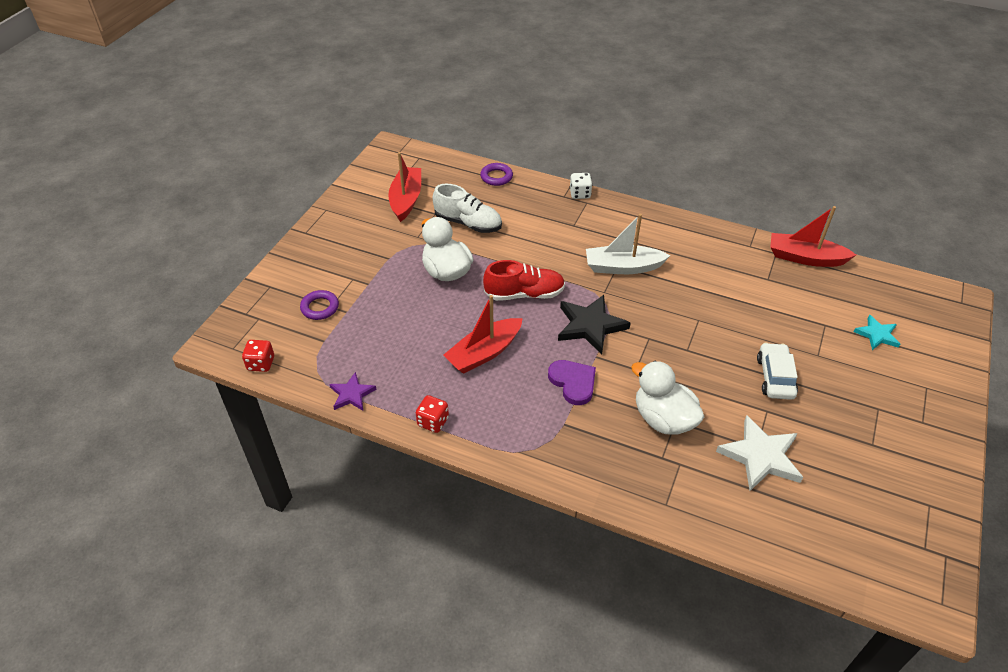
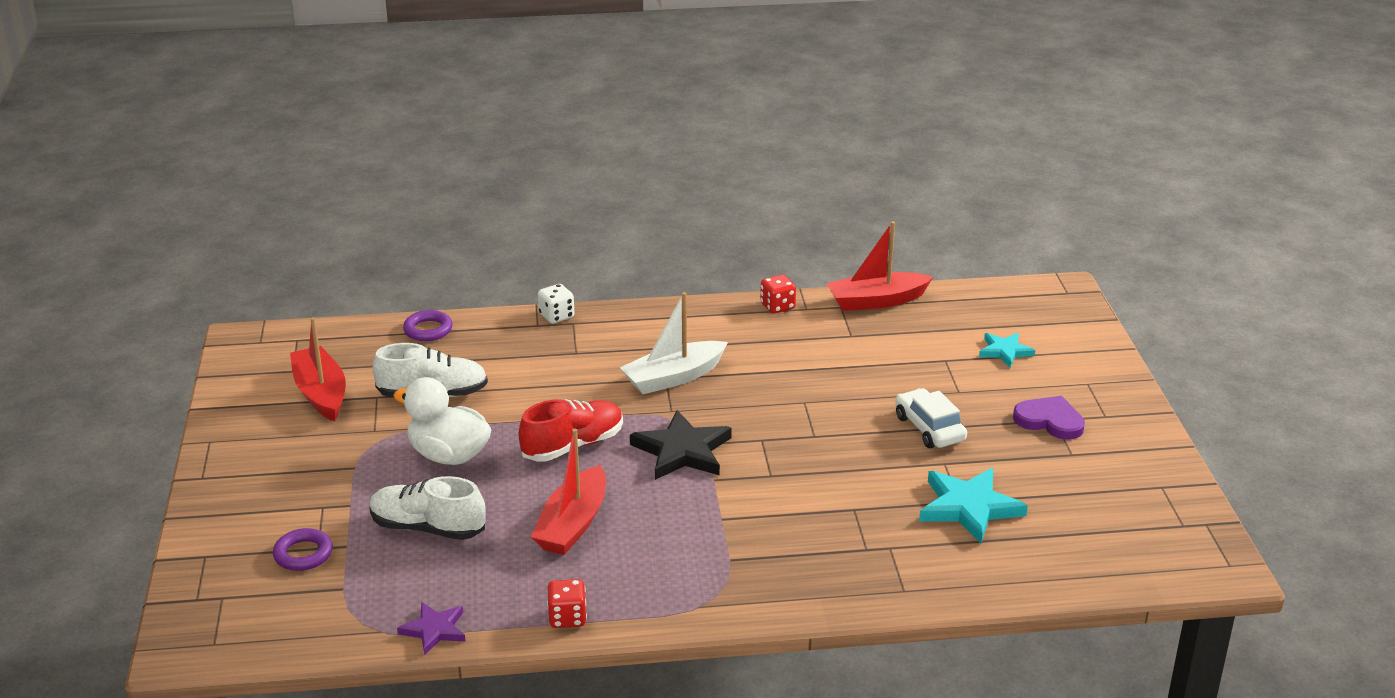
camera: 30 degrees left, 15 degrees down
(261, 363) = (273, 645): red dice -> red dice (777, 306)
(399, 318) = (427, 528): none -> white shoe
(573, 382) = (708, 515): purple heart -> purple heart (1049, 421)
(663, 419) = (839, 512): white duck -> none
(760, 456) = (969, 508): white star -> turquoise star

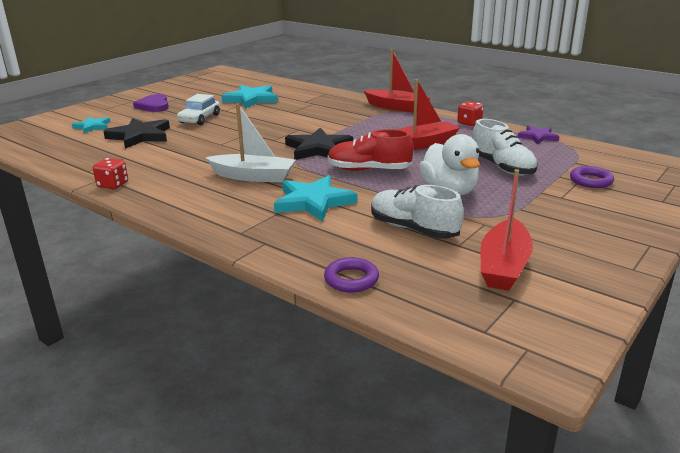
camera: 135 degrees left, 5 degrees down
(556, 316) = (241, 242): white dice -> none
(563, 378) = (313, 202): none -> turquoise star
(876, 301) = (66, 165): red boat -> red boat (397, 107)
(915, 366) = (140, 136): none -> black star

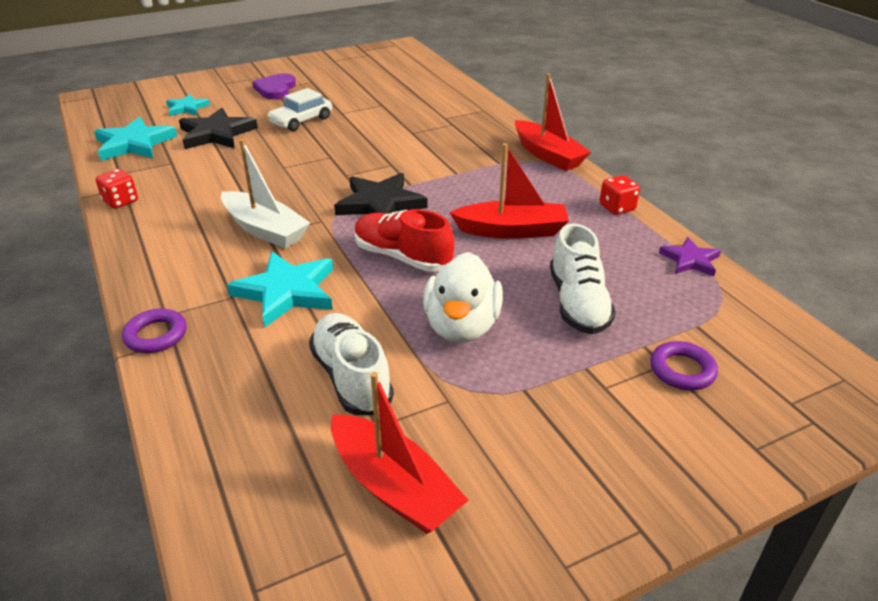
camera: 25 degrees right, 10 degrees up
(251, 99) = (387, 101): turquoise star -> turquoise star (134, 144)
(351, 279) = (199, 435): purple ring -> purple ring (156, 335)
(504, 266) = (394, 487): red boat -> red boat turned 90 degrees counterclockwise

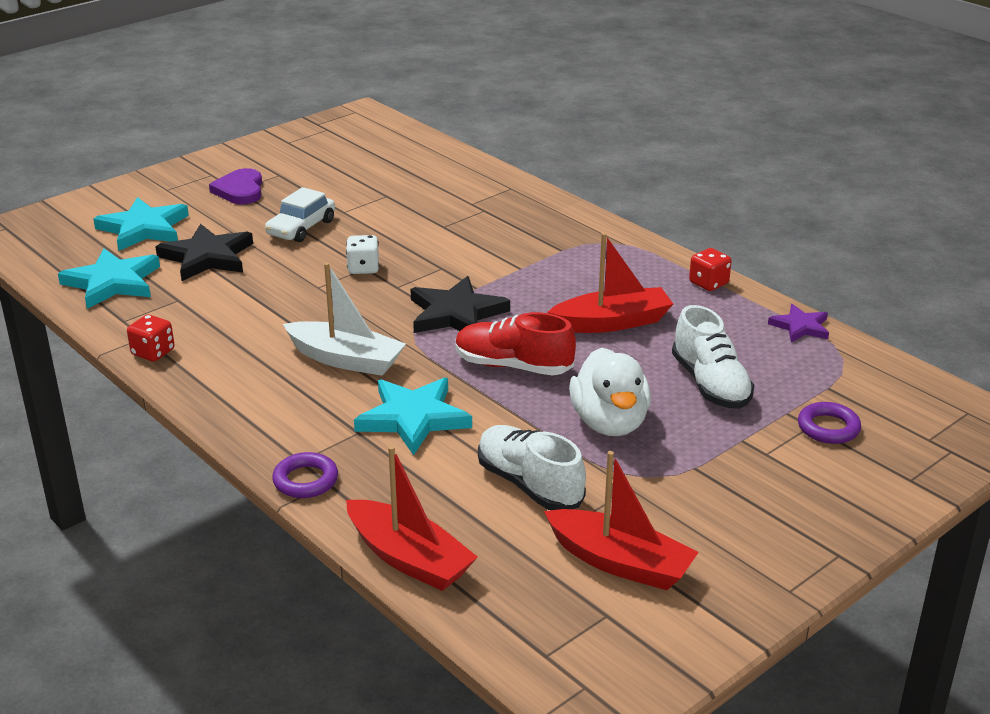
camera: 15 degrees left, 5 degrees down
(187, 108) = (143, 229): turquoise star -> turquoise star, size x1.70
(328, 157) = (363, 268): none -> white dice
(548, 155) = (610, 234): red boat -> red boat (409, 558)

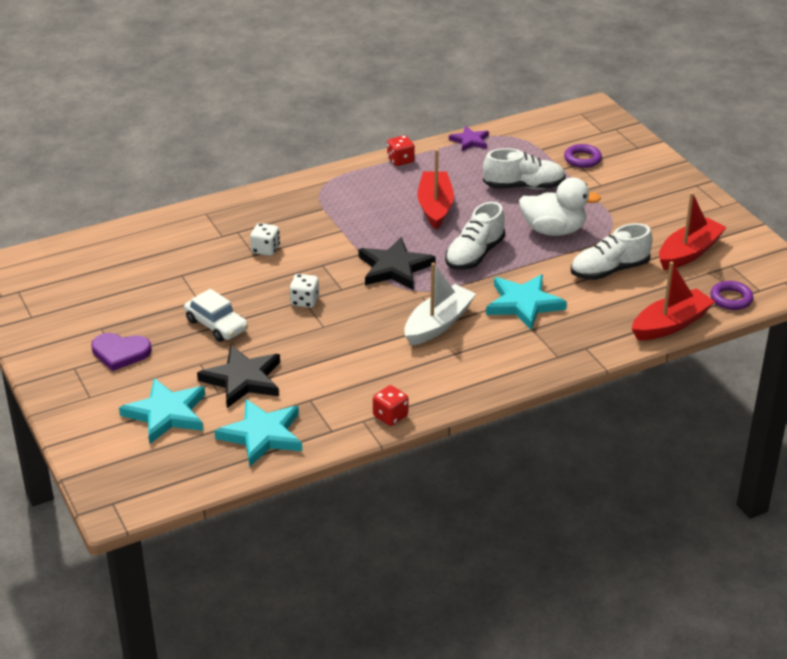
camera: 75 degrees left, 5 degrees up
(305, 480) = (581, 356): purple ring -> purple ring (731, 299)
(456, 230) = (265, 249): none -> white dice
(513, 366) = (474, 255): red shoe -> white shoe

